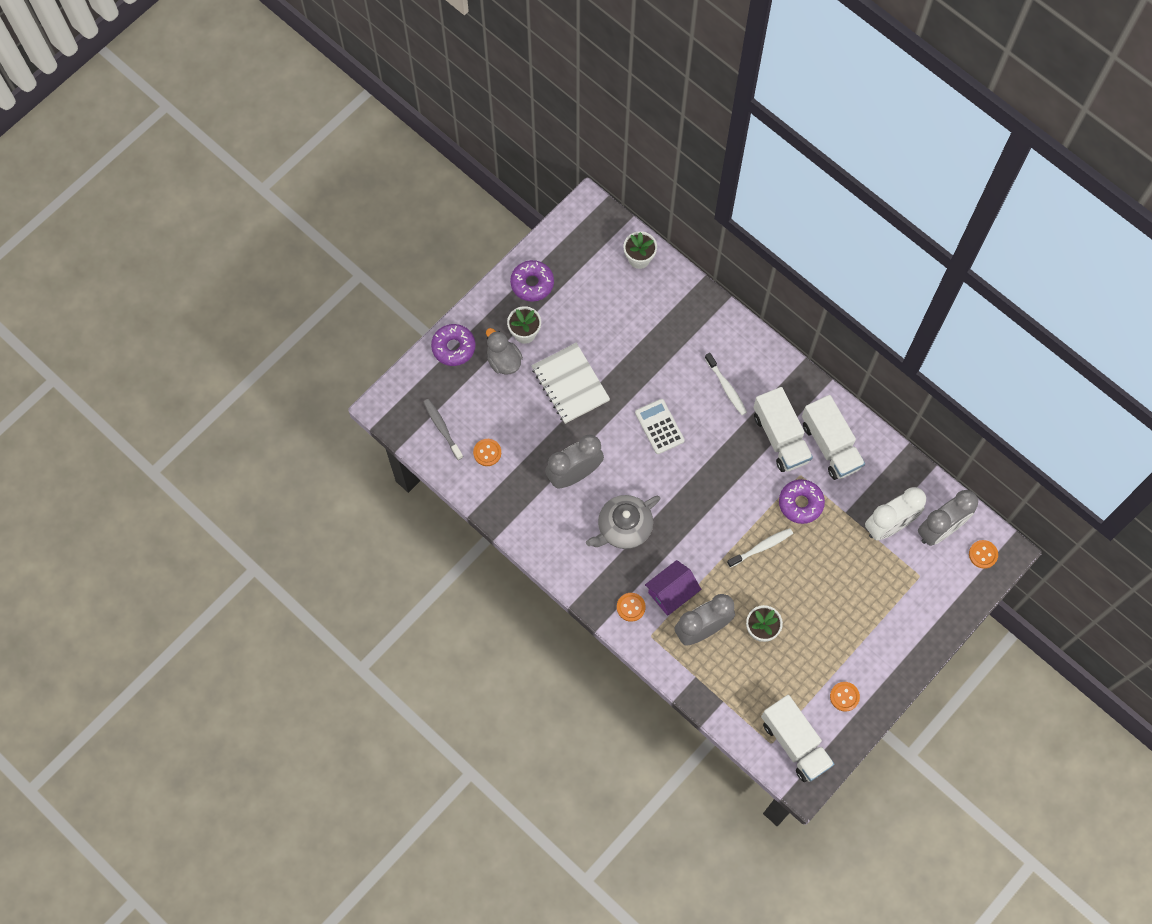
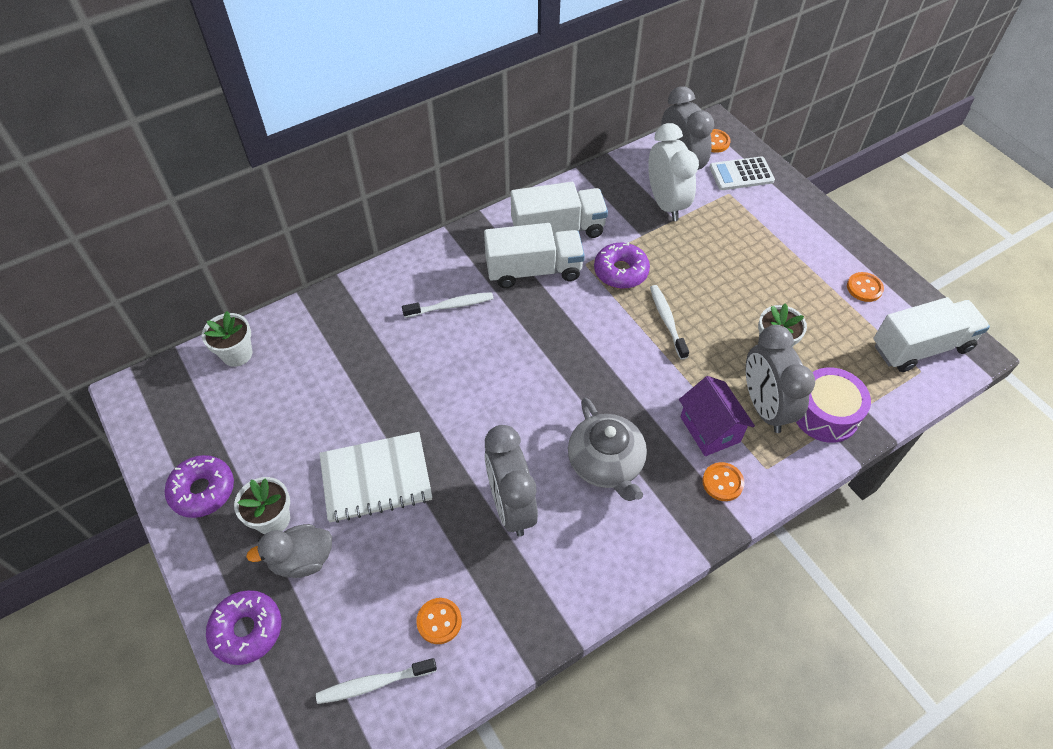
camera: 75 degrees left, 15 degrees down
(442, 428) = (374, 683): grey toothbrush -> white toothbrush
(659, 426) = (477, 388): white calculator -> white calculator (741, 174)
(709, 673) = (825, 414): none -> purple drum

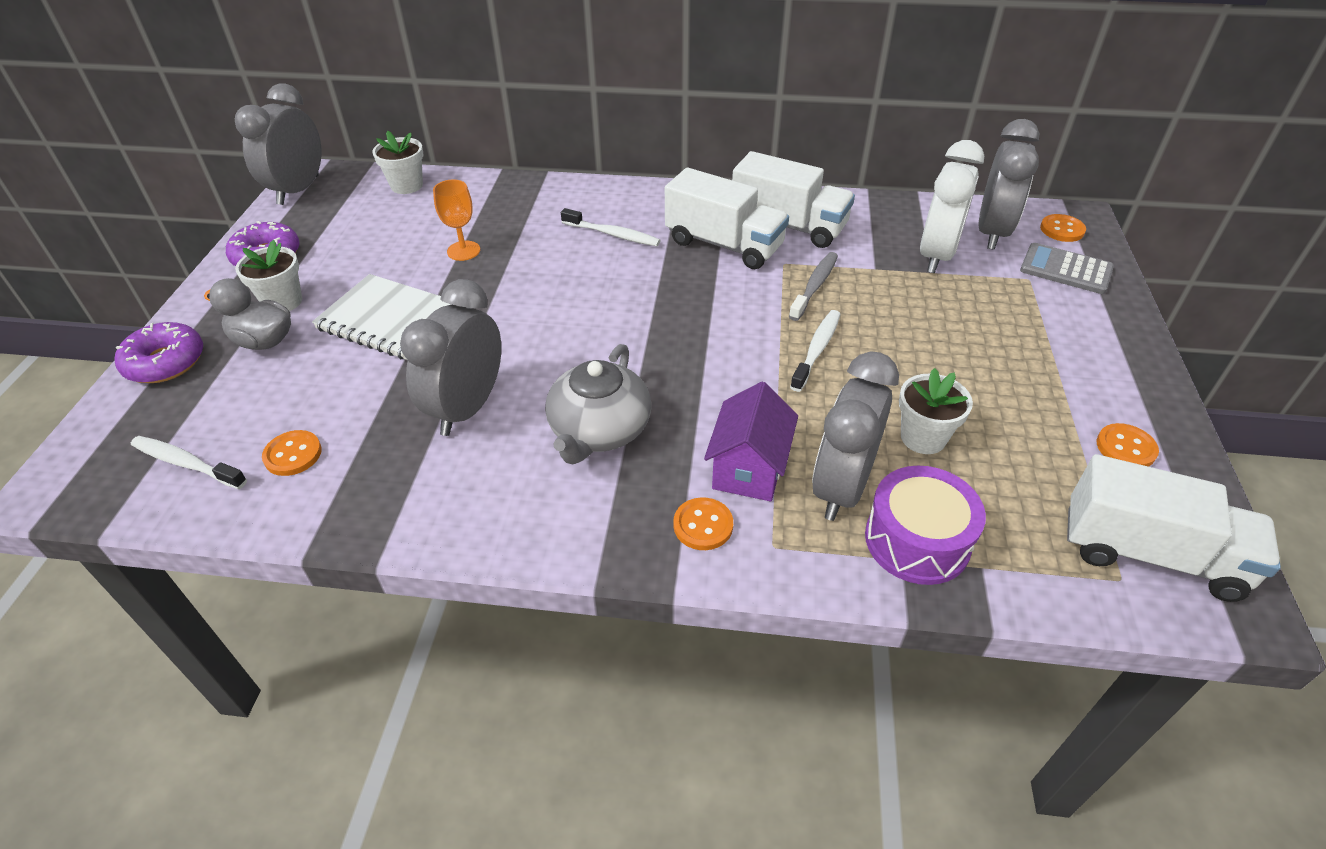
camera: 40 degrees right, 10 degrees down
(144, 414) = (298, 190): none -> grey clock
(359, 386) = (463, 251): none -> orange goblet
(620, 271) = (815, 286): purple donut -> grey toothbrush
(741, 174) = (1065, 269): white calculator -> grey calculator

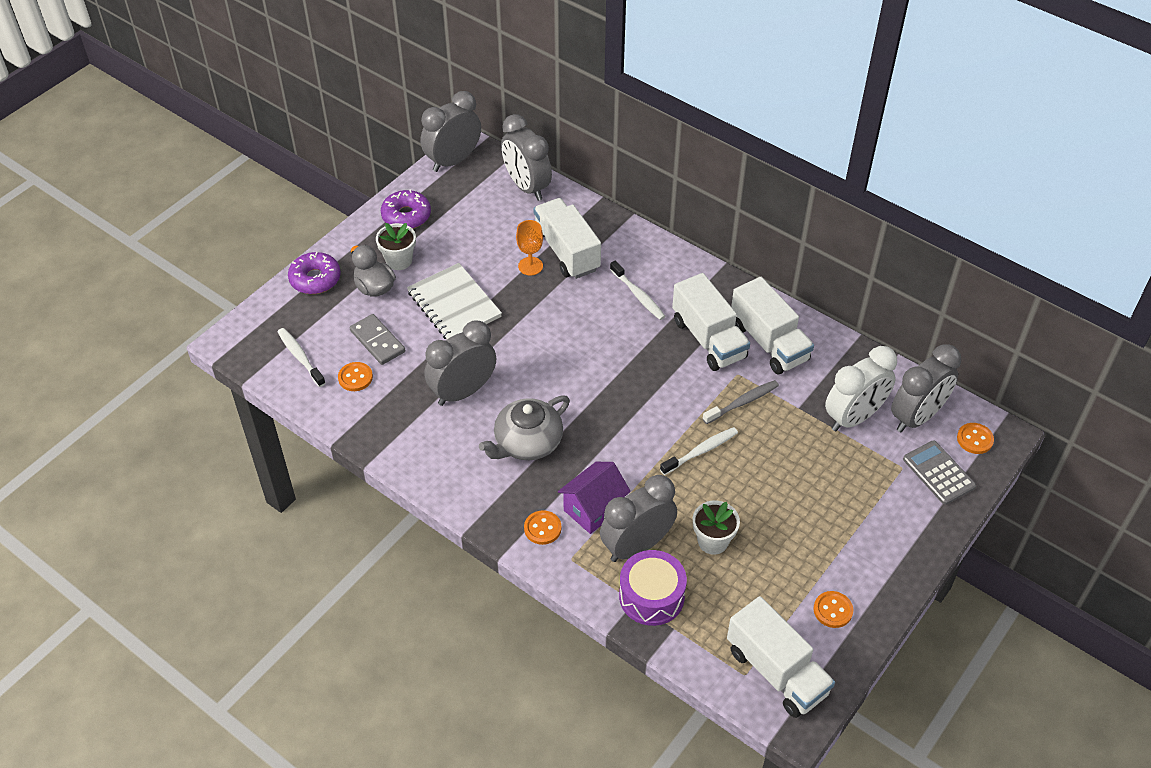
camera: 30 degrees right, 5 degrees up
(303, 398) = (377, 341): none -> grey domino
(407, 185) = (527, 187): white flower pot -> grey clock
(497, 224) = (566, 251): none -> white truck

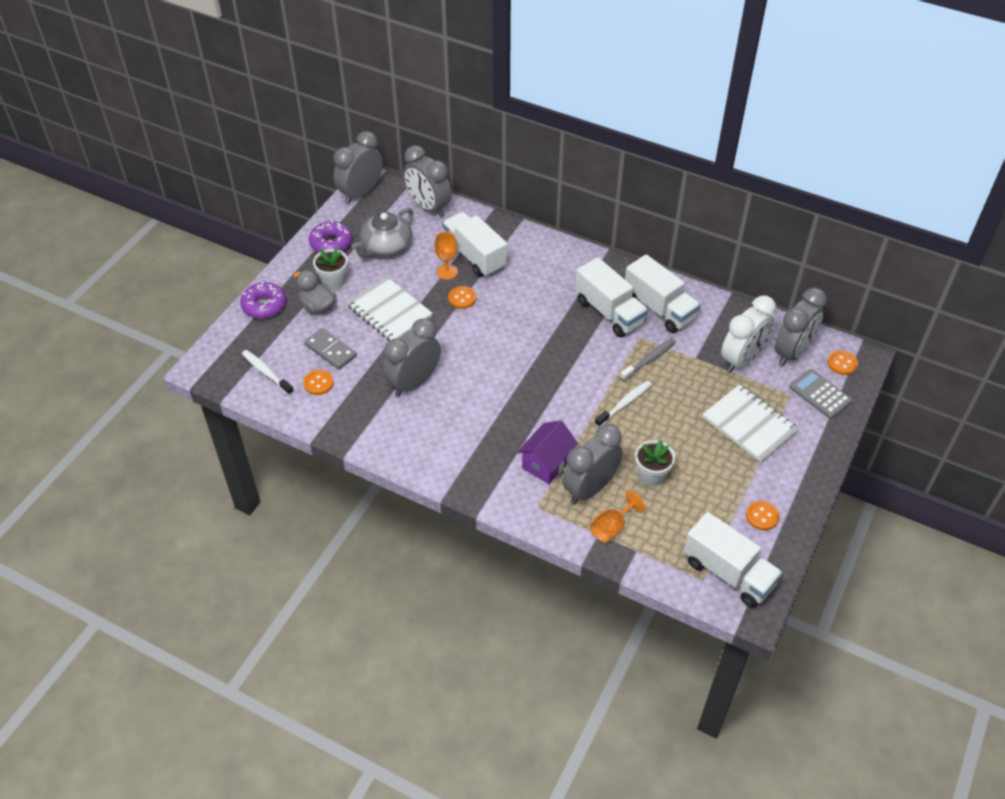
camera: 10 degrees left, 0 degrees up
(527, 443) = (478, 417): grey teapot -> grey teapot (386, 247)
(542, 528) = (508, 485): orange button -> orange button (462, 298)
(638, 295) = (543, 284): white toothbrush -> none
(651, 596) = (612, 527): purple drum -> orange goblet
(844, 498) = (749, 425): none -> white notebook

